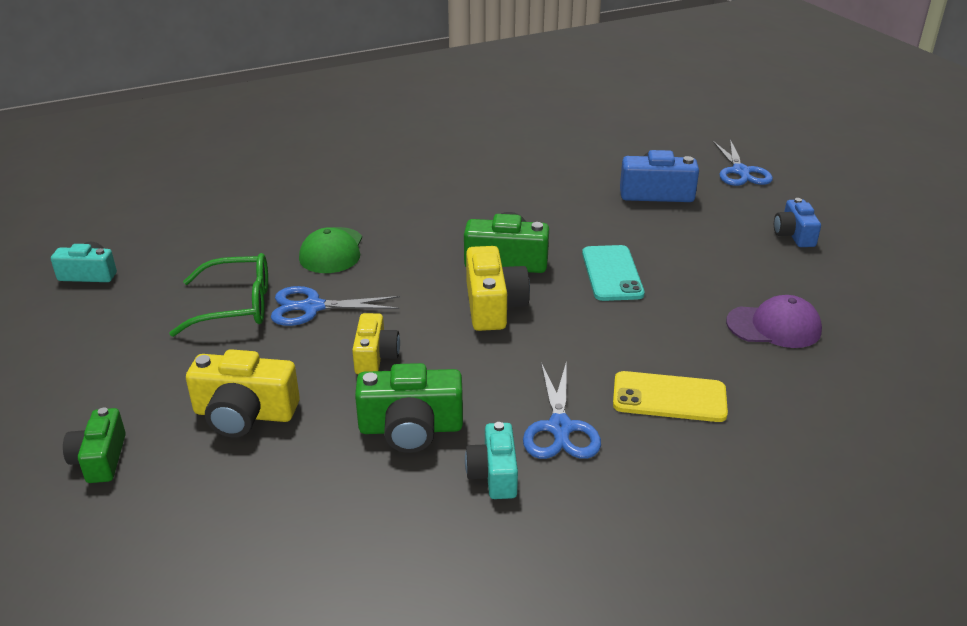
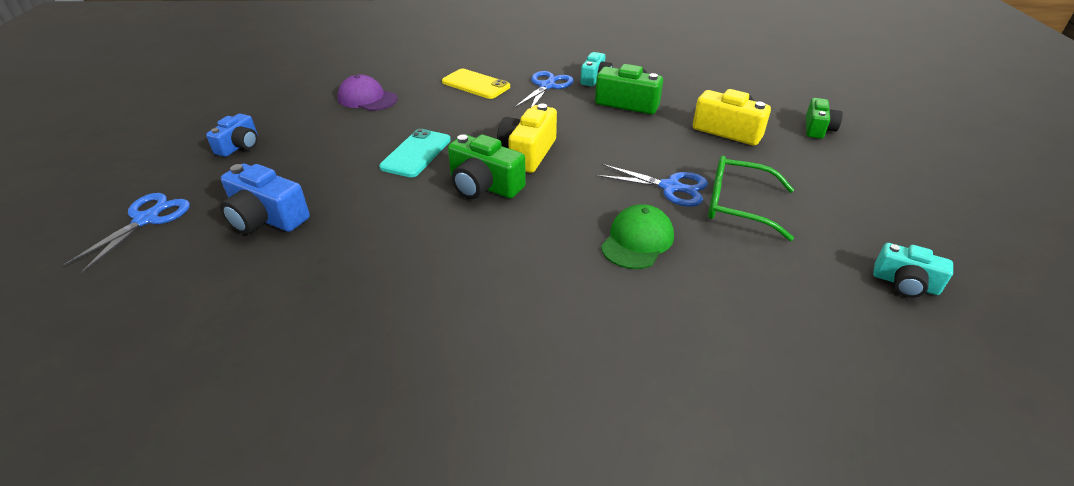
camera: 155 degrees left, 5 degrees up
(375, 356) = (633, 141): yellow camera -> none

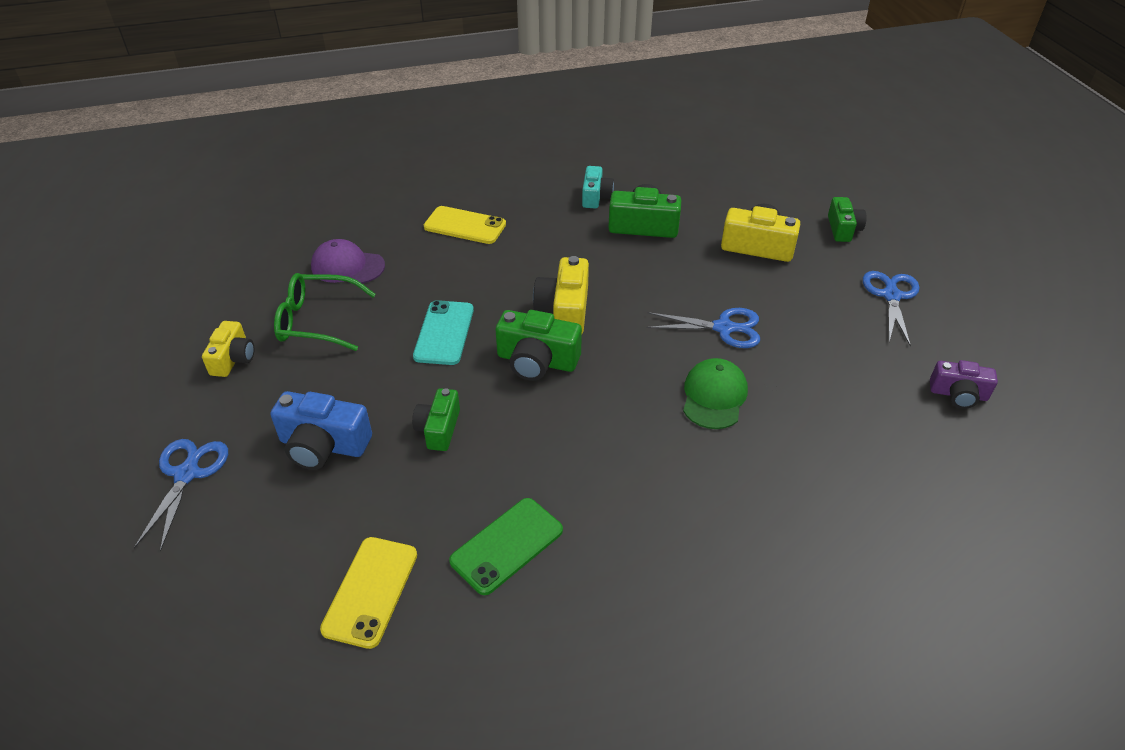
camera: 15 degrees left, 5 degrees up
(227, 343) = (370, 591): none -> yellow phone
(239, 146) = (233, 359): blue camera -> yellow camera
(369, 223) = (439, 429): none -> green camera
(373, 330) = (507, 545): none -> green phone
(547, 86) = (546, 216): blue scissors -> blue scissors (891, 296)
(737, 205) = (793, 338): green glasses -> green glasses (317, 321)
(905, 283) = (958, 394): turquoise camera -> purple camera

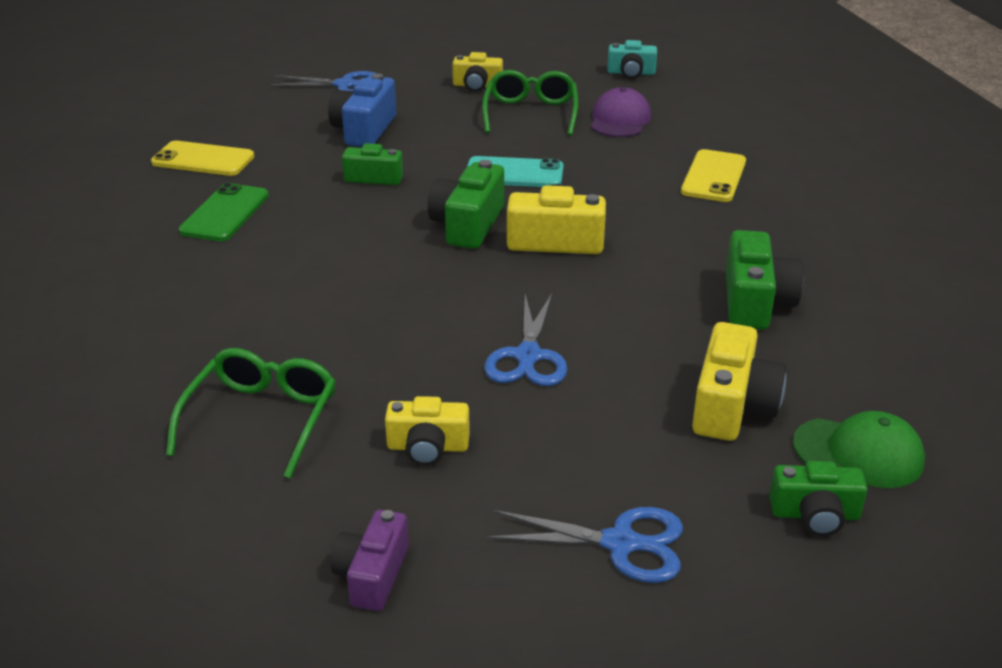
camera: 90 degrees right, 10 degrees down
(507, 545) = (225, 213): green phone -> green phone turned 60 degrees clockwise
(595, 197) = (816, 265): turquoise camera -> turquoise camera (631, 73)
(714, 396) = (398, 339): green cap -> green cap (858, 453)
(831, 467) = (262, 418): none -> green glasses
(835, 375) = (428, 447): none -> yellow camera

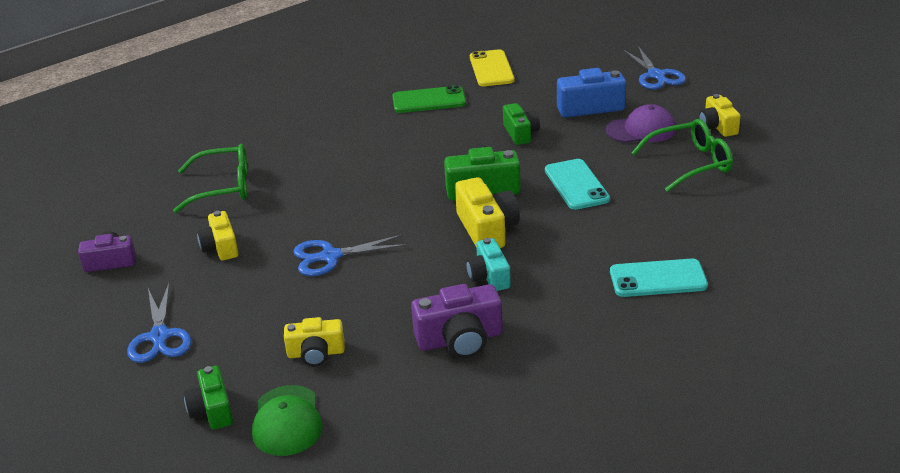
camera: 70 degrees right, 0 degrees up
(620, 120) = (723, 208): purple cap -> purple cap (641, 130)
(631, 73) = (833, 190): turquoise camera -> turquoise camera (489, 276)
(713, 176) = (658, 279): yellow phone -> turquoise phone
(732, 406) = (316, 353): yellow camera -> yellow camera, size x0.66
(755, 302) = (460, 339): green camera -> purple camera

